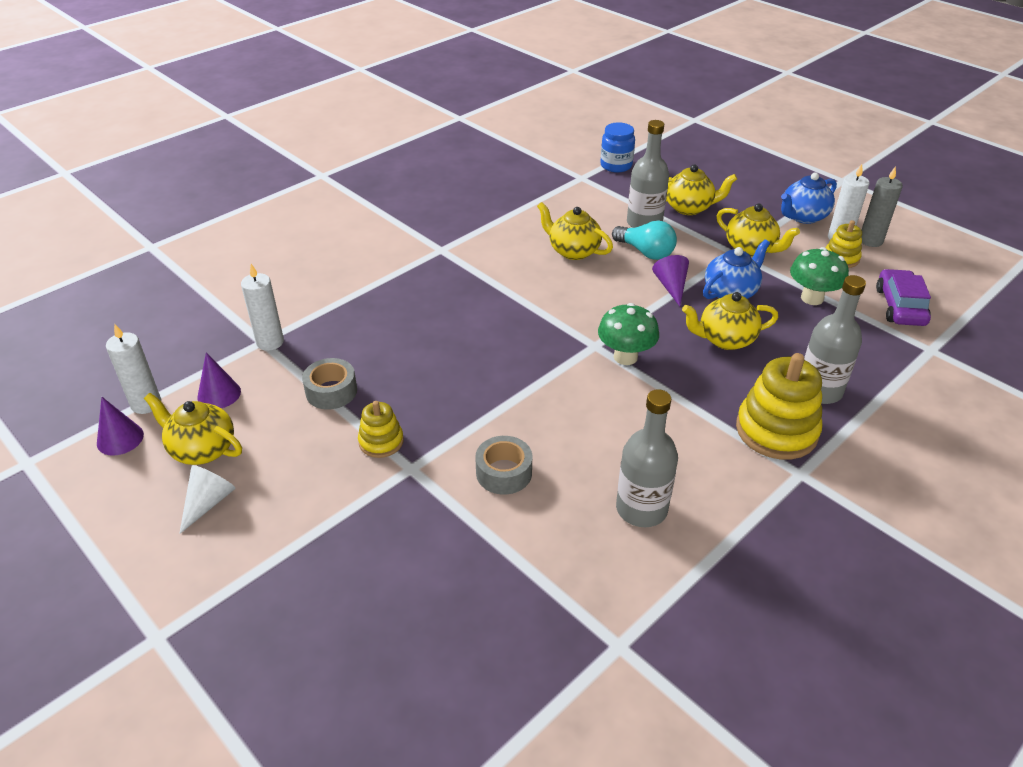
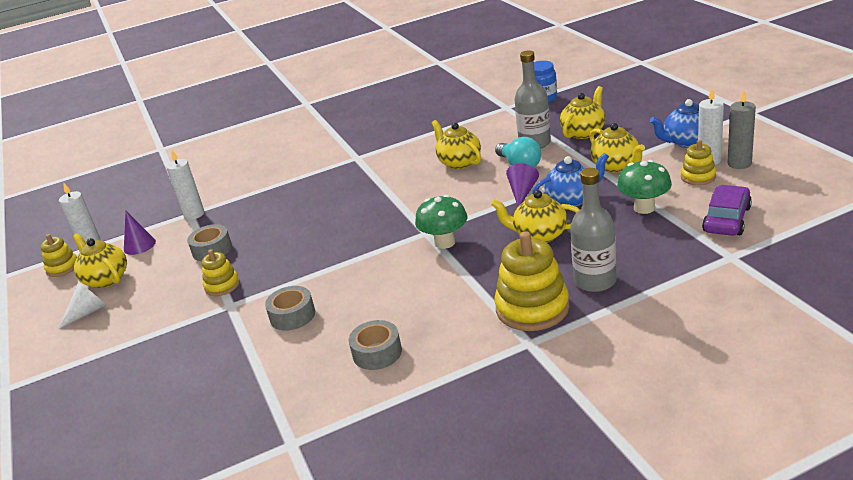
camera: 25 degrees right, 10 degrees down
(120, 439) = (63, 267): purple cone -> yellow stacking toy
(641, 509) = (377, 353): grey bottle -> grey tape
(689, 208) = (583, 132): yellow teapot -> yellow teapot turned 75 degrees counterclockwise

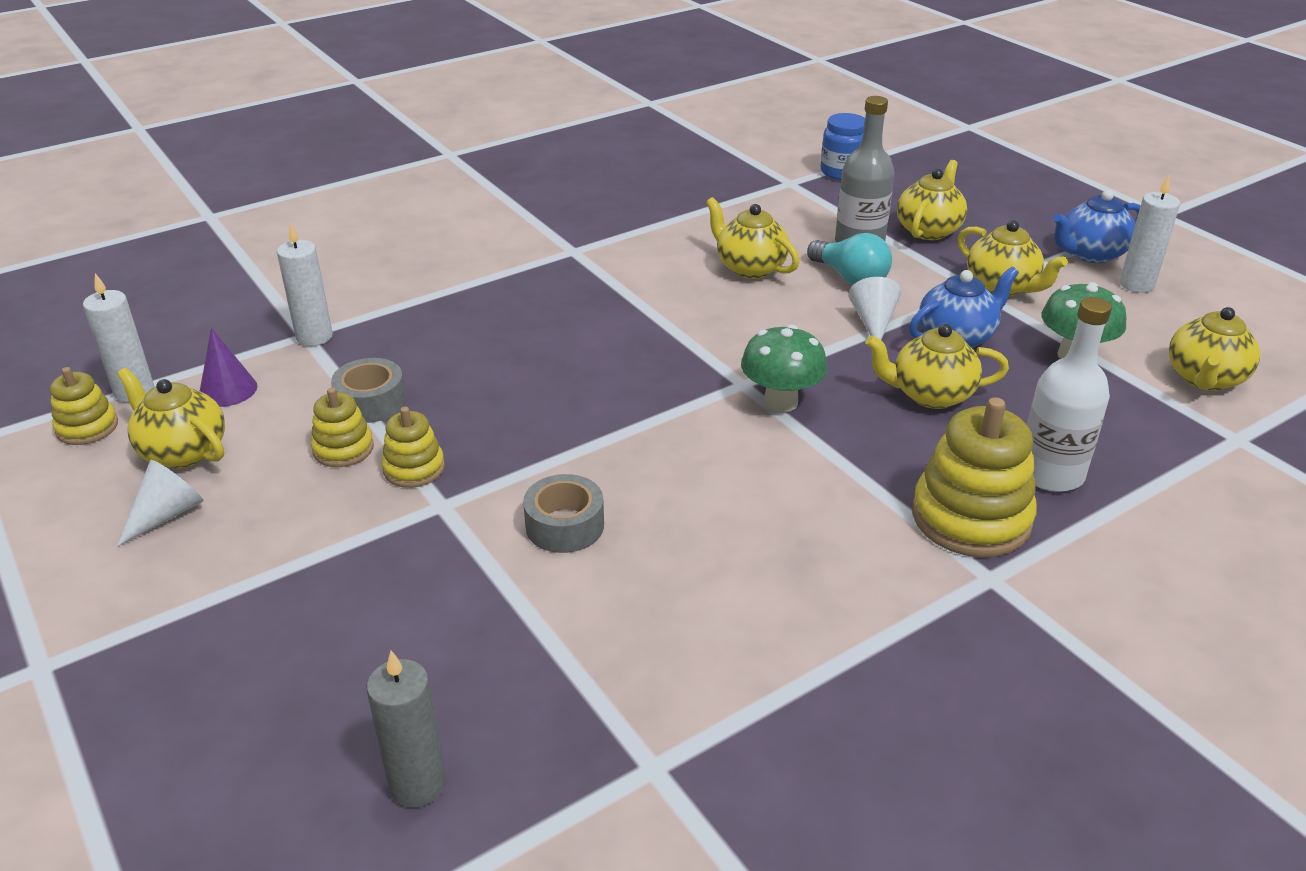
camera: 15 degrees left, 5 degrees up
(377, 353) = (742, 594): grey tape -> none
(522, 192) = (873, 322): purple cone -> white cone
(595, 281) = (1050, 473): grey bottle -> white bottle
(698, 177) = (1132, 310): yellow stacking toy -> yellow stacking toy (343, 449)
(727, 219) = (1204, 379): purple car -> yellow teapot
(739, 163) = (1183, 292): grey candle -> grey candle (418, 784)

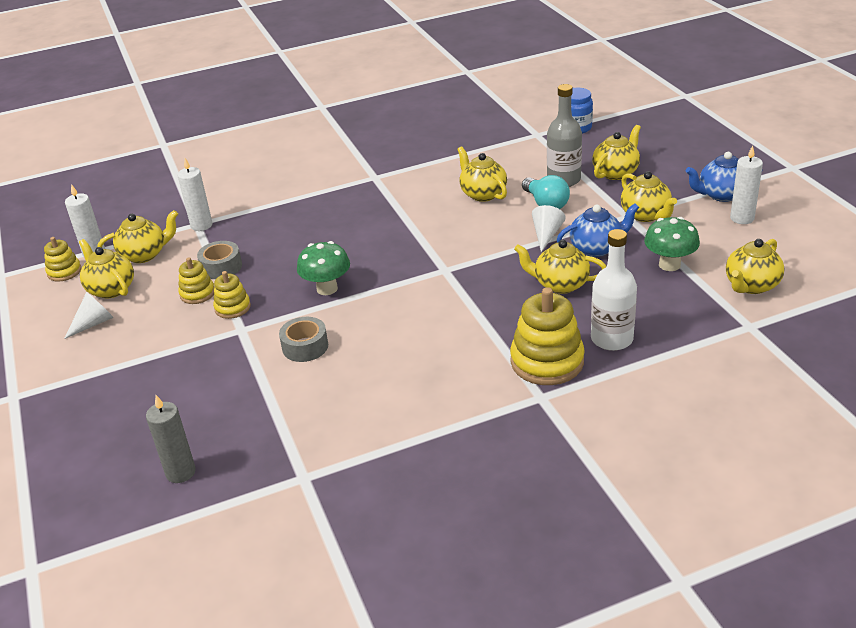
camera: 15 degrees right, 0 degrees up
(228, 390) = (144, 255): purple cone -> yellow teapot
(781, 402) = (463, 283): green mushroom -> green mushroom (327, 289)

